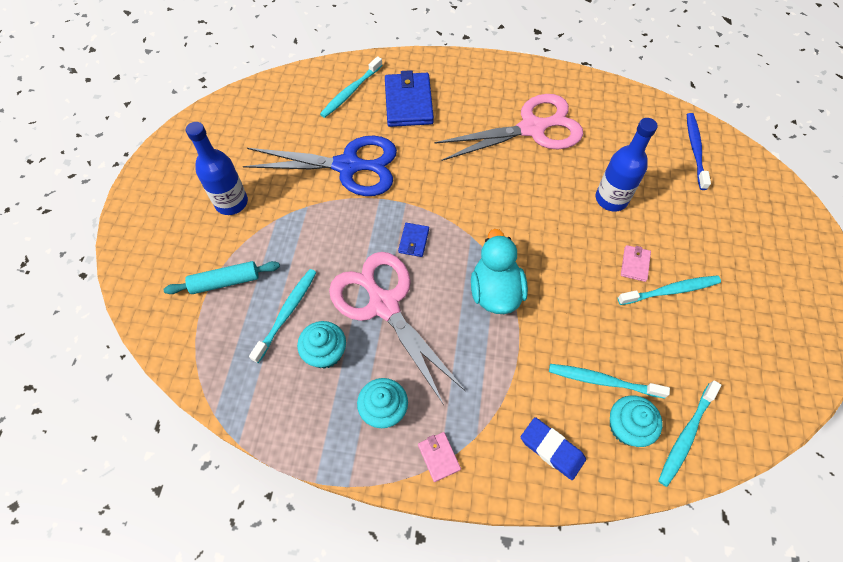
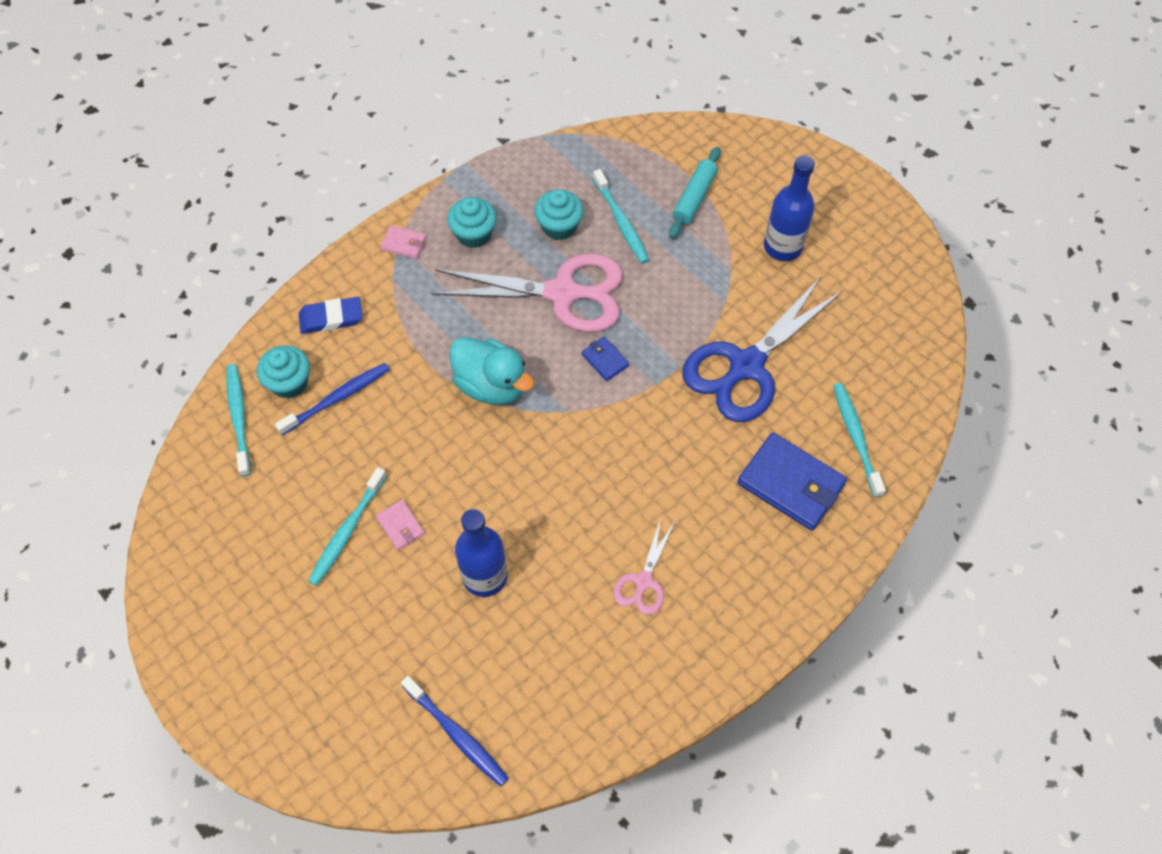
camera: 130 degrees right, 0 degrees up
(532, 128) = (643, 582): pink scissors -> pink scissors, size x0.49
(603, 381) = (337, 398): turquoise toothbrush -> blue toothbrush

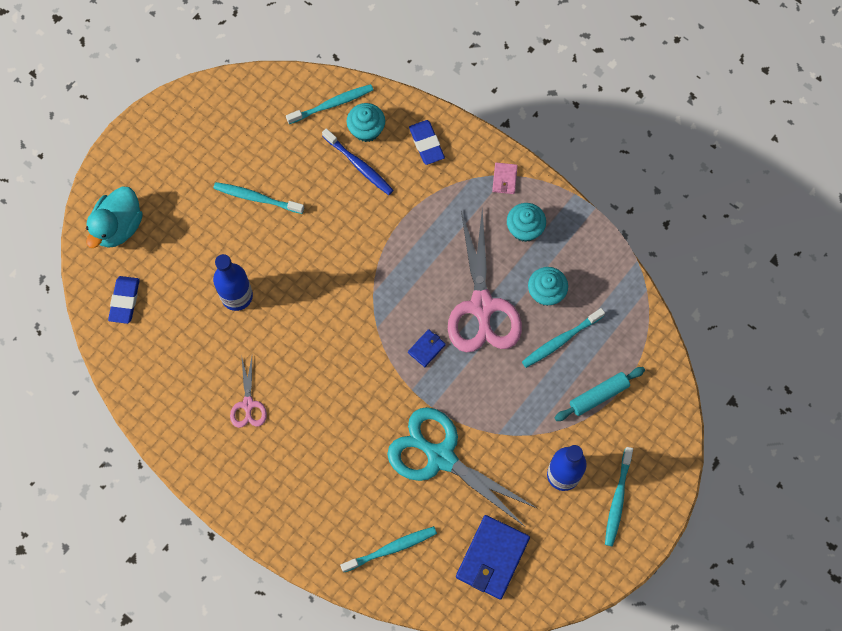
camera: 80 degrees right, 10 degrees up
(400, 526) = (266, 232): pink wallet -> none
(457, 734) = (124, 301): blue toothbrush -> blue eraser
(491, 385) = (389, 270): turquoise duck -> turquoise duck (118, 226)
(643, 582) = (248, 404): pink scissors -> pink scissors turned 105 degrees counterclockwise
(694, 198) = (598, 396): turquoise rolling pin -> turquoise rolling pin turned 45 degrees counterclockwise
(746, 366) = (440, 457): blue scissors -> turquoise scissors
(790, 484) = (343, 501): blue wallet -> blue wallet (492, 557)
(817, 201) = (617, 499): none -> turquoise toothbrush

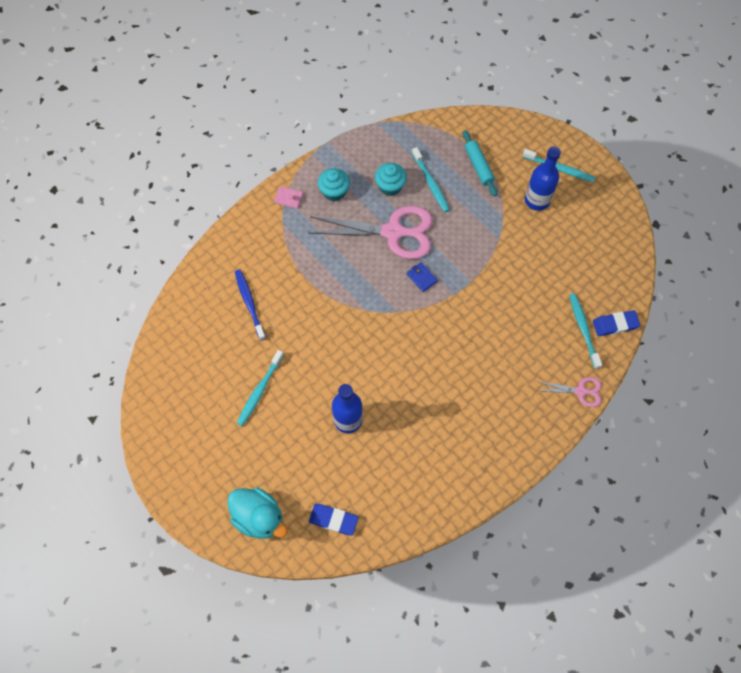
camera: 80 degrees left, 5 degrees down
(248, 404) = (448, 423): pink scissors -> pink scissors (580, 391)
(332, 104) = (187, 316): turquoise toothbrush -> none
(359, 165) = (249, 303): blue toothbrush -> blue toothbrush turned 75 degrees counterclockwise
(366, 130) = (218, 293): turquoise cupcake -> none
(426, 144) = (243, 249): blue eraser -> blue eraser (615, 324)
(440, 457) = (513, 282): turquoise scissors -> none
(492, 557) = (596, 259): blue wallet -> none

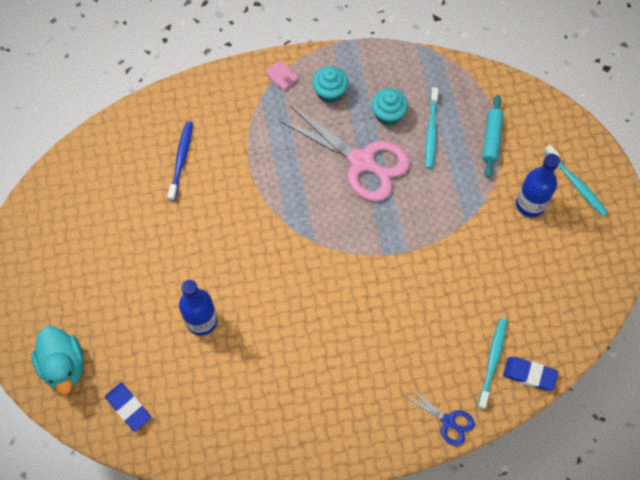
camera: 30 degrees right, 0 degrees up
(259, 391) = (138, 247): turquoise toothbrush -> none
(421, 277) = (361, 221): blue wallet -> none
(580, 391) = (448, 421): pink scissors -> blue scissors

